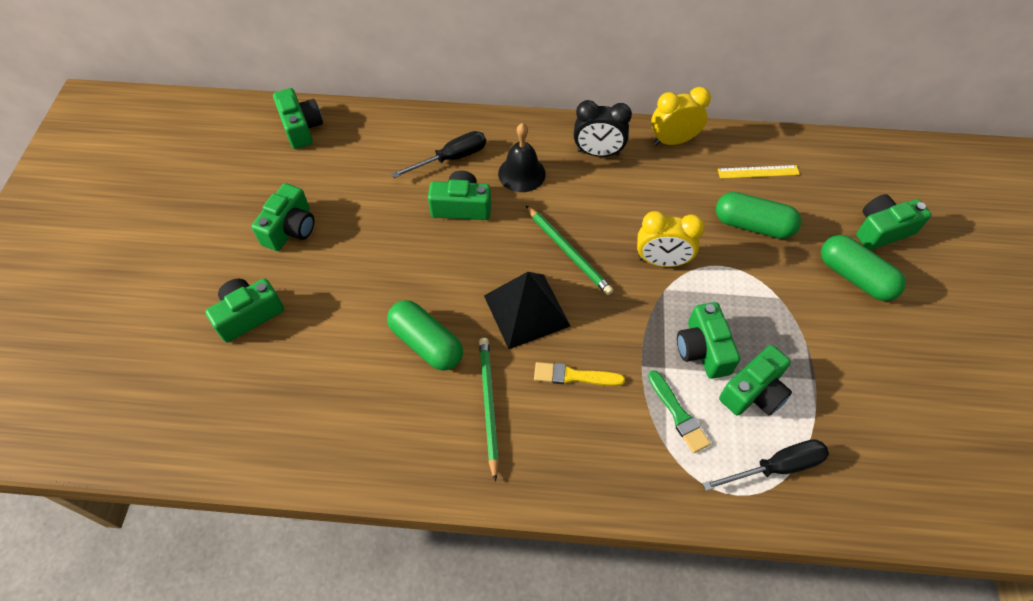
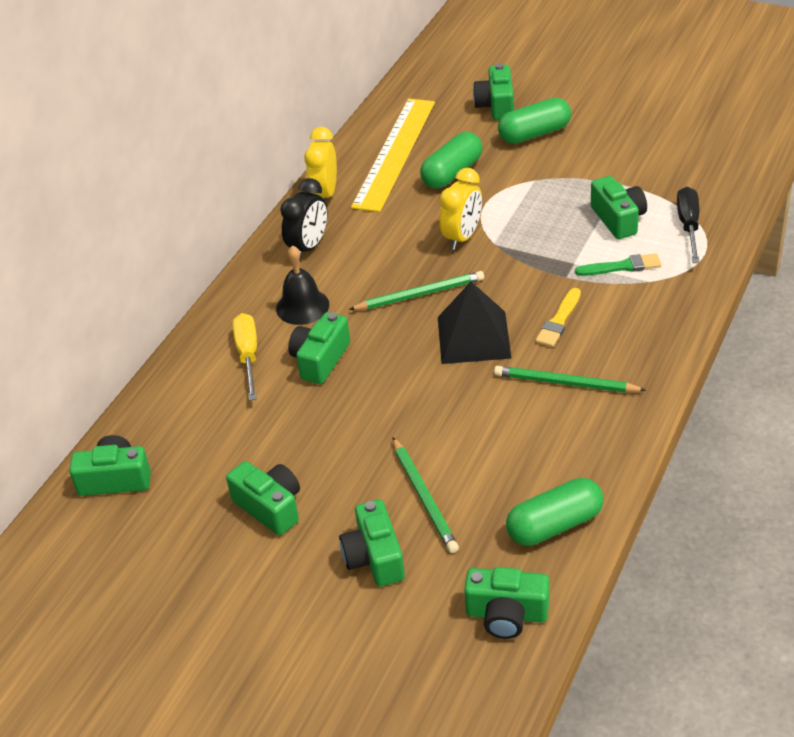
camera: 65 degrees left, 15 degrees down
(320, 330) = (424, 497): none -> green pencil
(426, 343) = (478, 415): green capsule -> green capsule (554, 525)
(451, 158) = (248, 355): black screwdriver -> yellow screwdriver
(703, 349) = (566, 236): green camera -> green camera (506, 614)
(758, 172) = (394, 153): yellow ruler -> yellow ruler, size x2.33

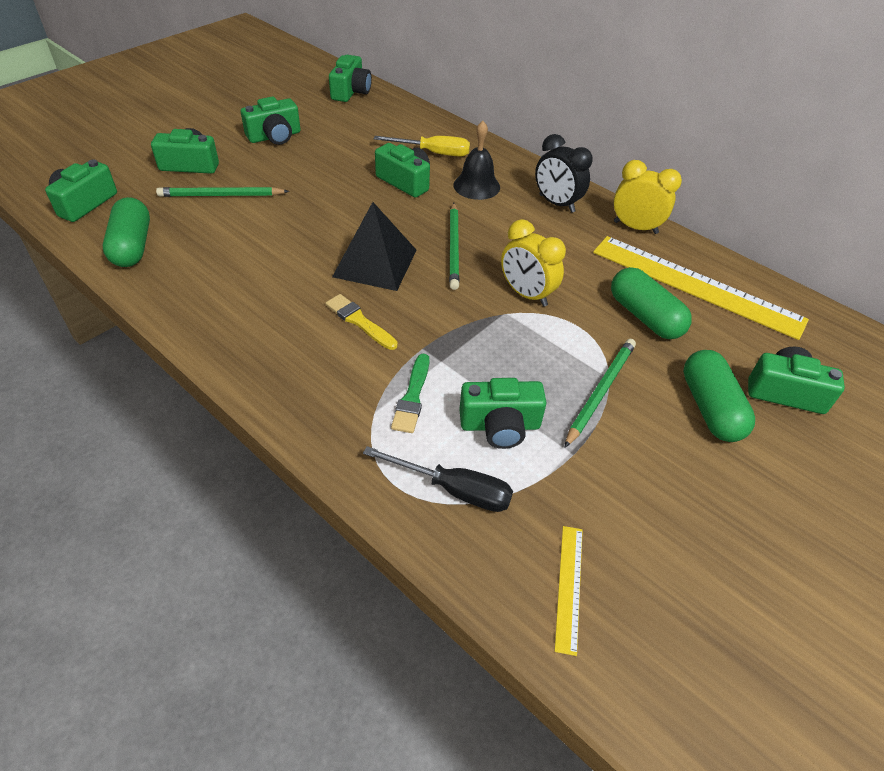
camera: 100 degrees right, 5 degrees up
(565, 383) = (274, 299): green pencil -> green pencil (600, 392)
(721, 168) = (569, 587): none -> yellow ruler

